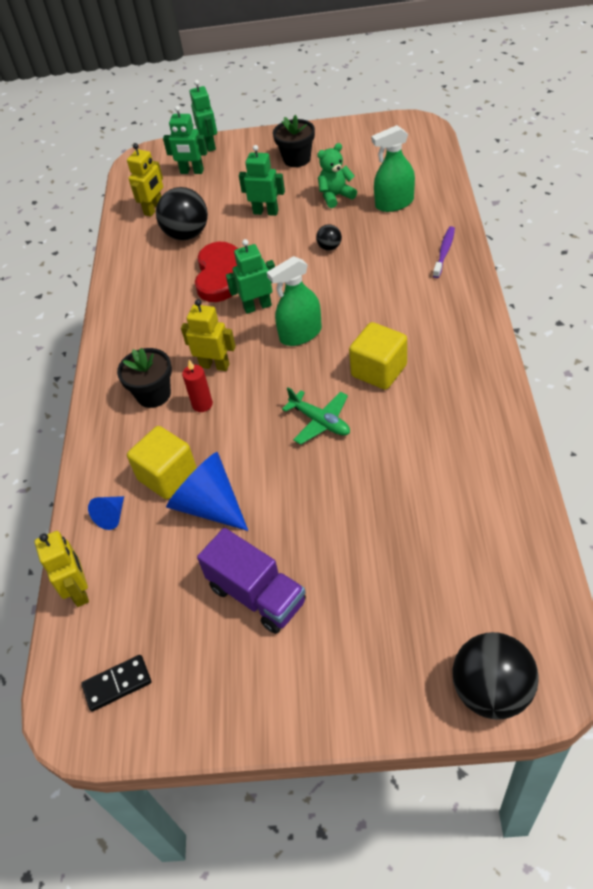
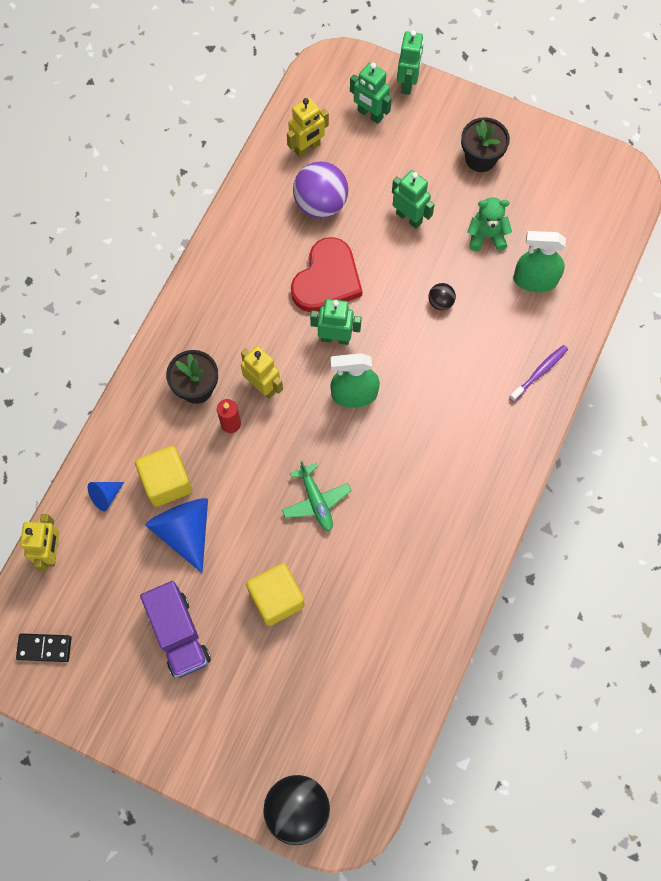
camera: 20 degrees right, 20 degrees up
(187, 234) = (320, 204): black ball -> purple ball
(379, 371) = (395, 476): yellow cube -> yellow cube (276, 598)

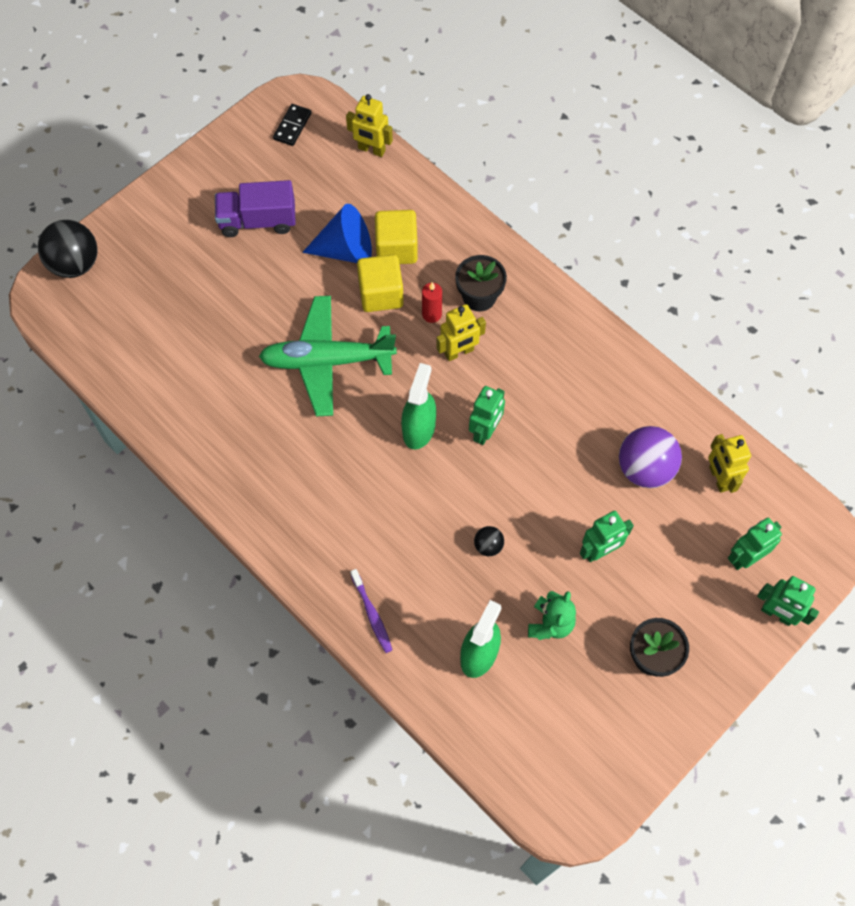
camera: 110 degrees right, 5 degrees down
(105, 496) = (404, 199): blue cone -> none
(276, 598) = (253, 302): yellow cube -> yellow cube (381, 294)
(316, 501) = (327, 361): green plane -> green plane, size x1.89
(327, 279) = (553, 445): red heart -> none

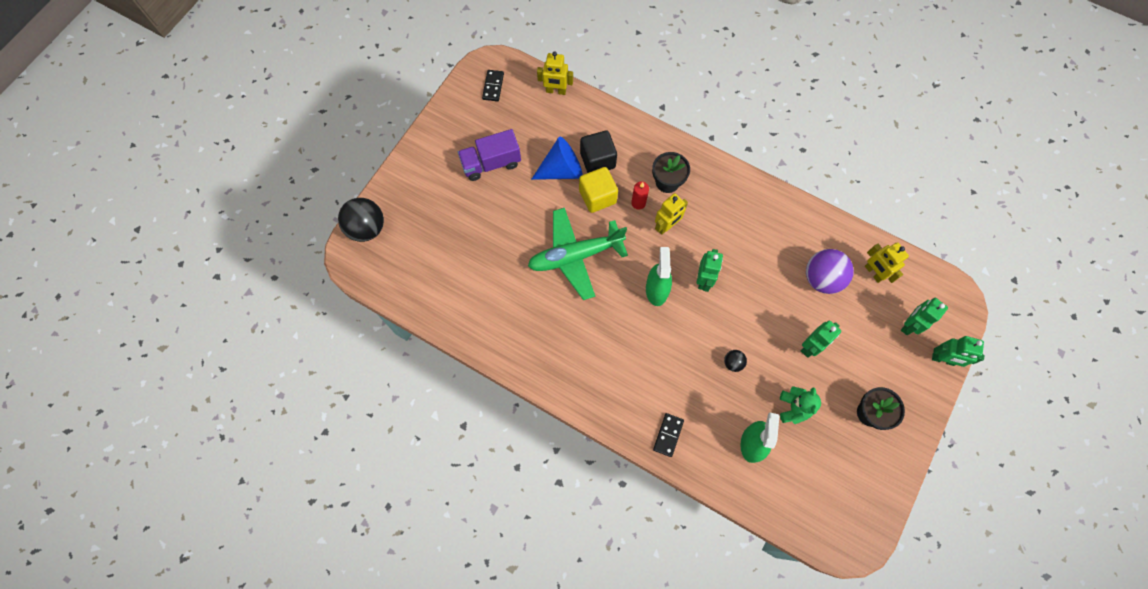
camera: 15 degrees left, 5 degrees up
(372, 614) = (668, 435): purple toothbrush -> black domino
(396, 248) = (597, 160): yellow cube -> black cube

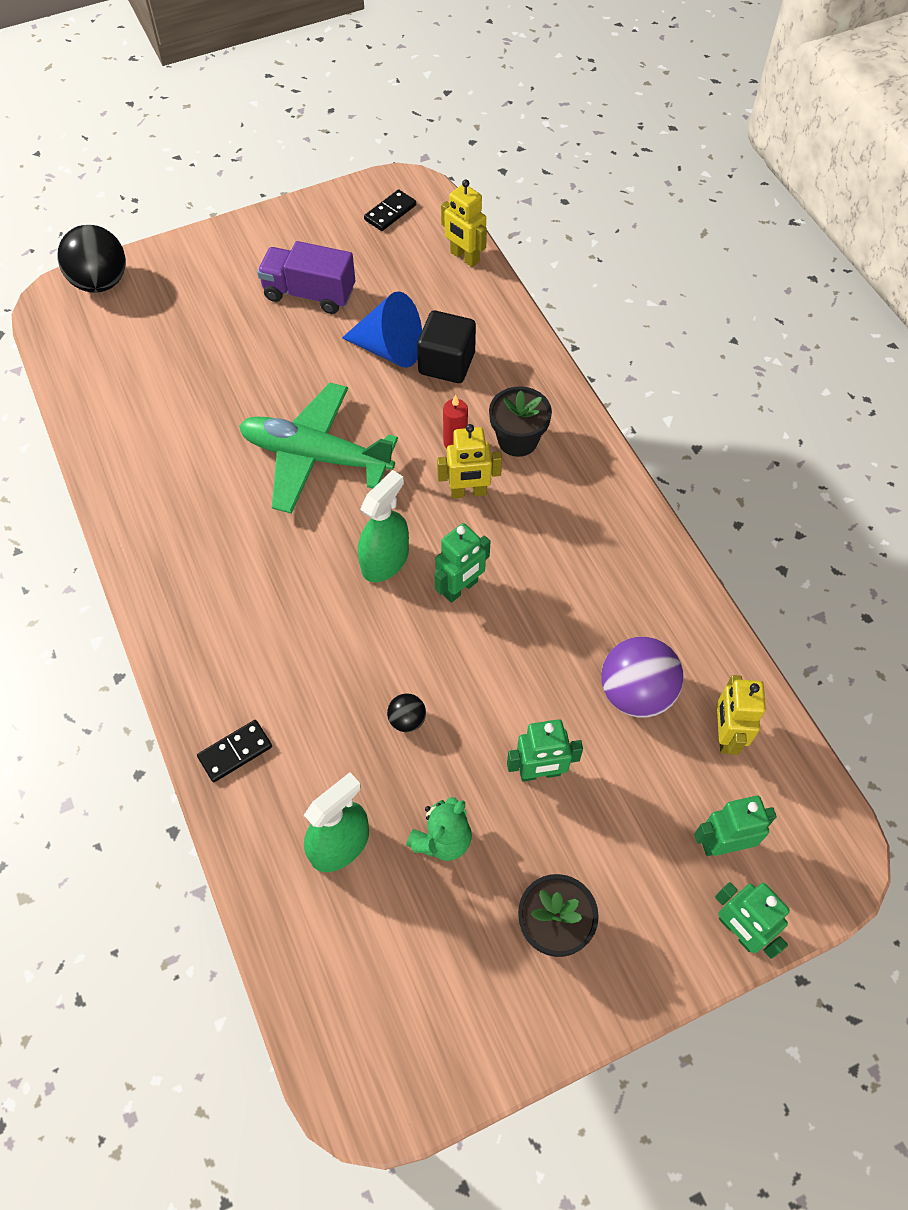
camera: 35 degrees right, 10 degrees down
(597, 196) = (408, 405): yellow cube -> none

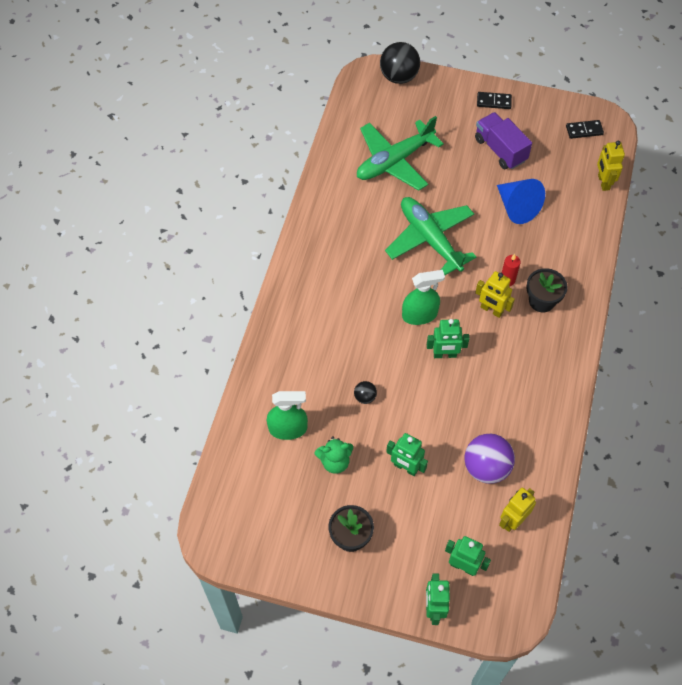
camera: 40 degrees right, 0 degrees up
(184, 389) = (394, 161): none -> green plane
(235, 752) = (276, 354): black domino -> black domino (494, 102)
(446, 363) = (540, 235): black cube -> none

